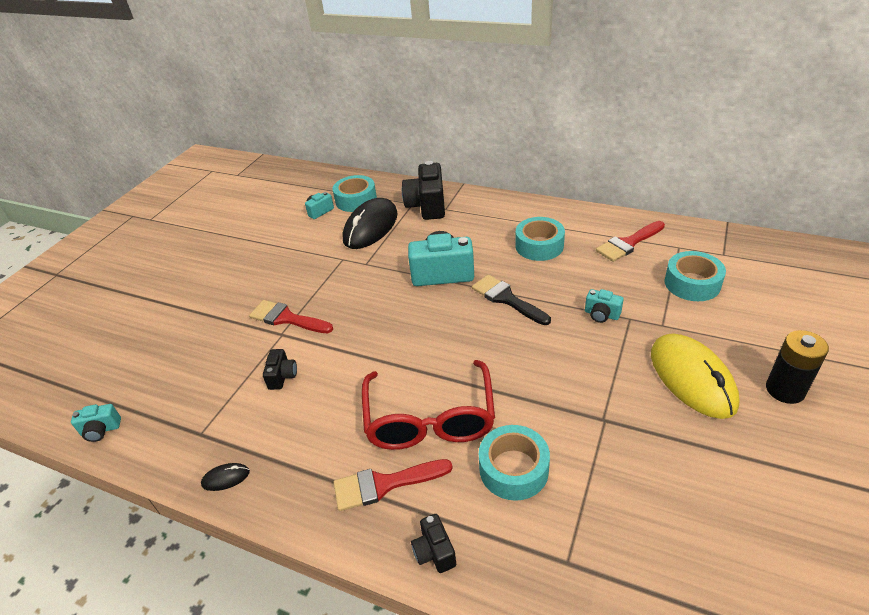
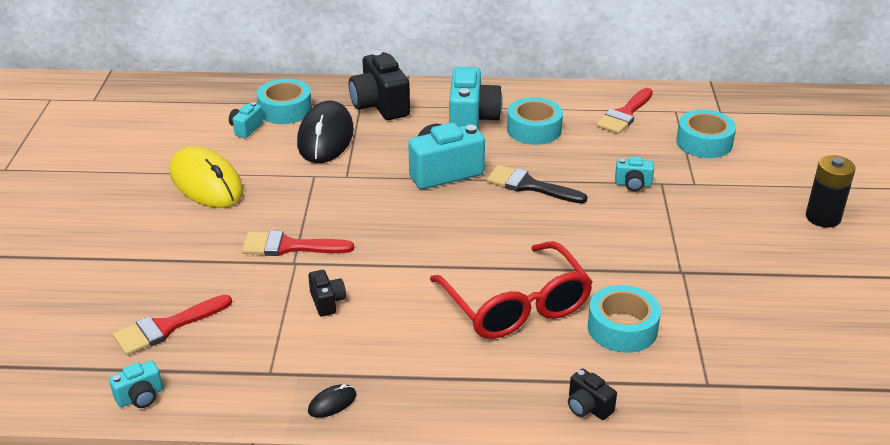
camera: 25 degrees left, 5 degrees down
(384, 484) = (506, 369): red brush -> red brush (166, 327)
(492, 229) = (472, 119): none -> turquoise camera
(692, 378) = (742, 223): yellow mouse -> yellow mouse (206, 183)

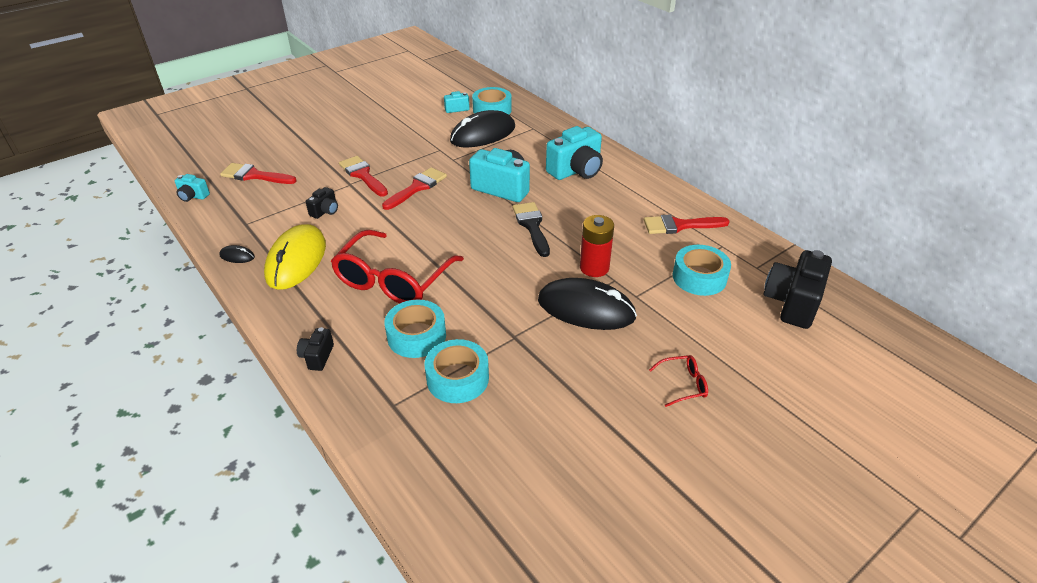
camera: 50 degrees right, 5 degrees up
(206, 183) = (390, 123): yellow mouse -> yellow mouse (296, 260)
(368, 221) = (417, 187): none -> red brush
(380, 105) = (542, 134): black camera -> black camera (792, 303)
(534, 129) = (601, 198): turquoise tape -> turquoise tape (457, 378)
(633, 184) = (594, 268): turquoise camera -> red battery
(684, 216) = (586, 309): none -> black mouse
(823, 217) = (683, 384): black battery -> red glasses

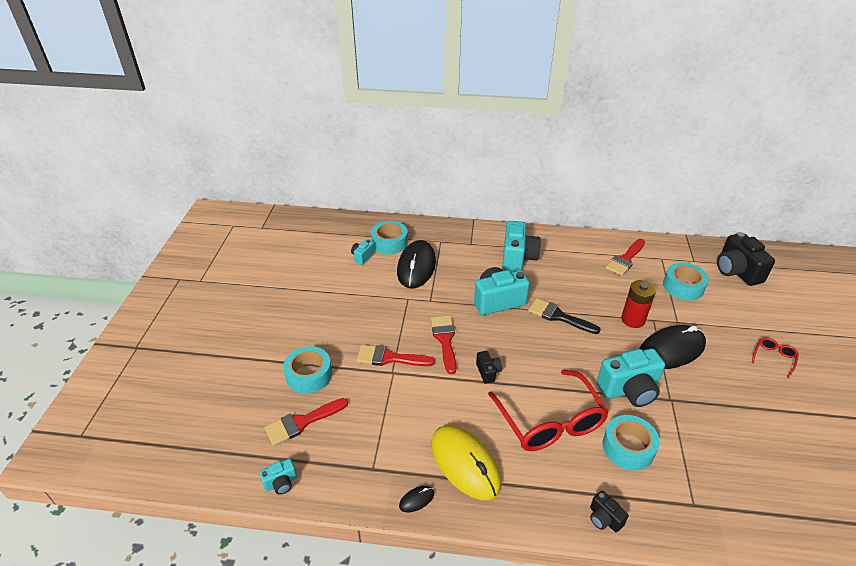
camera: 45 degrees left, 0 degrees up
(325, 211) = (415, 408): black camera -> black camera (488, 372)
(457, 378) = (692, 453): turquoise tape -> turquoise tape (309, 375)
(492, 306) = (629, 390): none -> turquoise camera

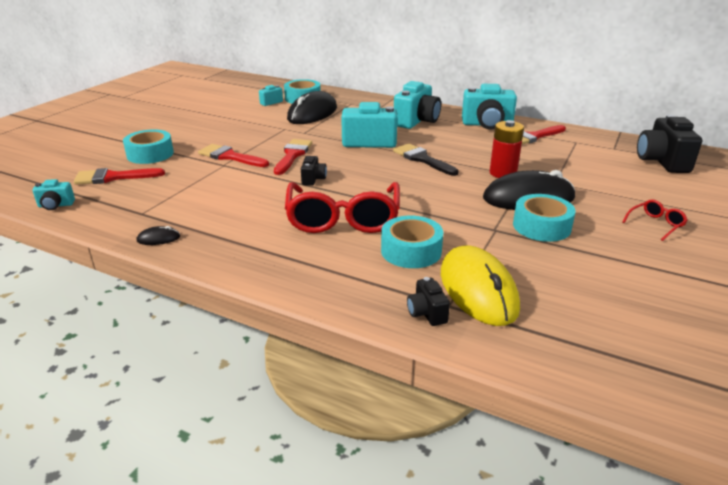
camera: 20 degrees right, 10 degrees down
(465, 464) = (228, 227): yellow mouse -> yellow mouse (478, 290)
(604, 518) = (333, 291): black camera -> black camera (426, 313)
(629, 390) = (452, 215): turquoise camera -> turquoise camera (487, 124)
(683, 286) = (584, 162): turquoise tape -> turquoise tape (541, 226)

